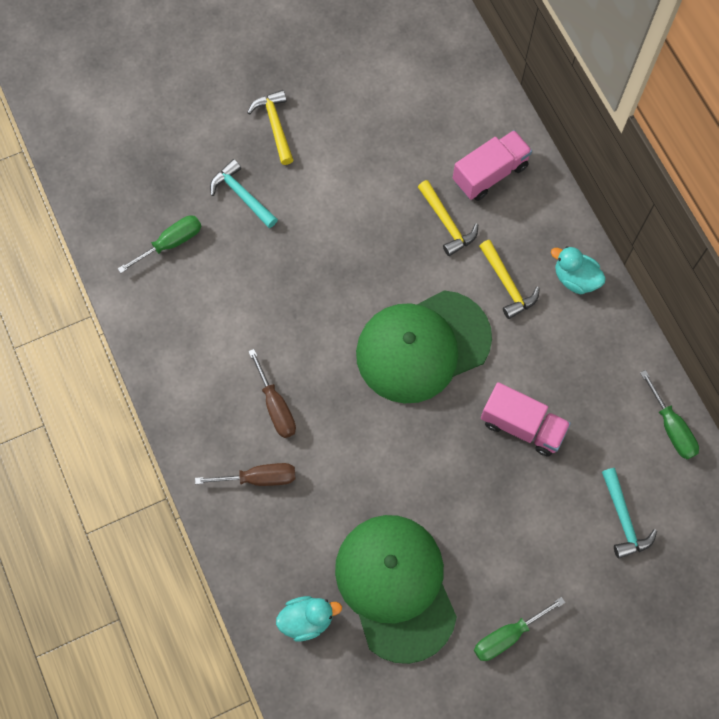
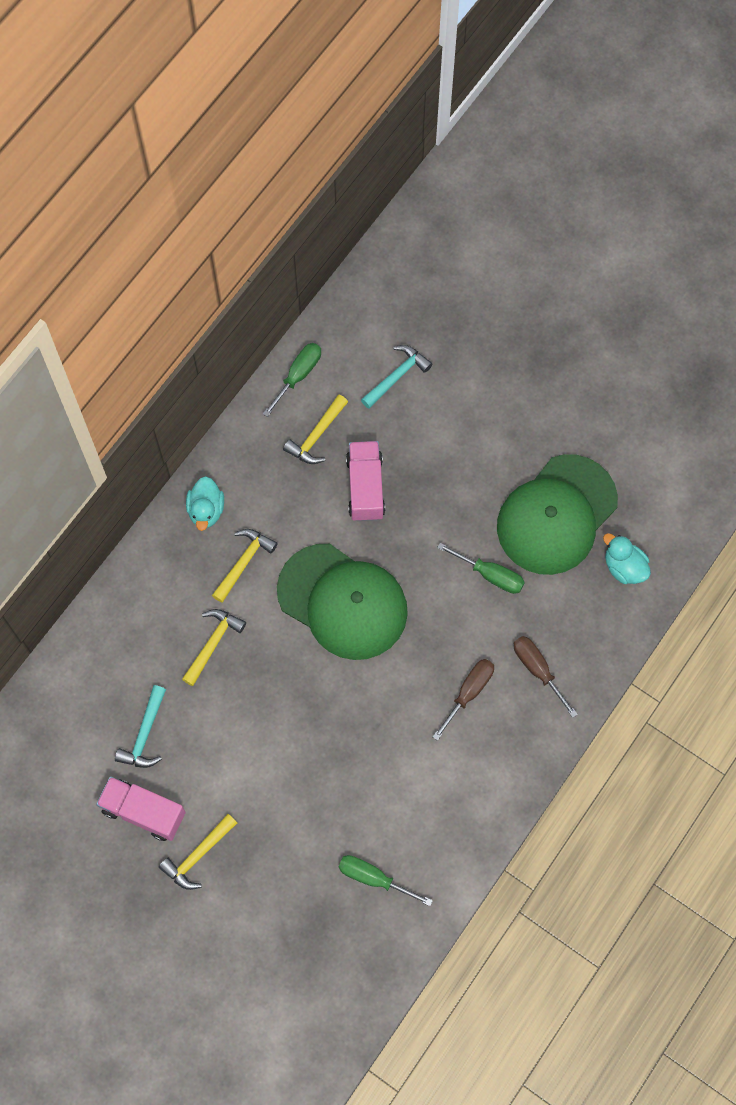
camera: 120 degrees left, 0 degrees up
(242, 195) = (288, 842): turquoise hammer -> turquoise hammer (145, 734)
(490, 174) = (141, 632): pink truck -> pink truck (143, 812)
(507, 635) = (541, 415): green screwdriver -> green screwdriver (490, 575)
(599, 411) = (316, 435): none -> yellow hammer

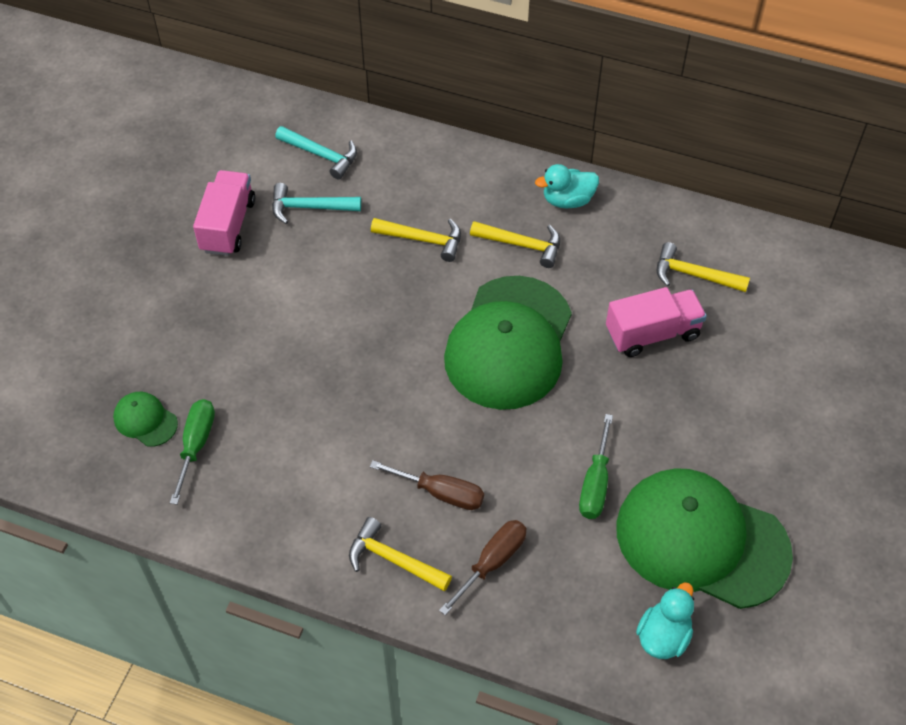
camera: 75 degrees right, 15 degrees down
(198, 855) = (191, 280): yellow hammer -> yellow hammer (394, 560)
(298, 375) = (756, 242): green screwdriver -> none
(337, 917) = (145, 420): none -> green cap
(397, 376) = (801, 333): turquoise hammer -> turquoise hammer (321, 155)

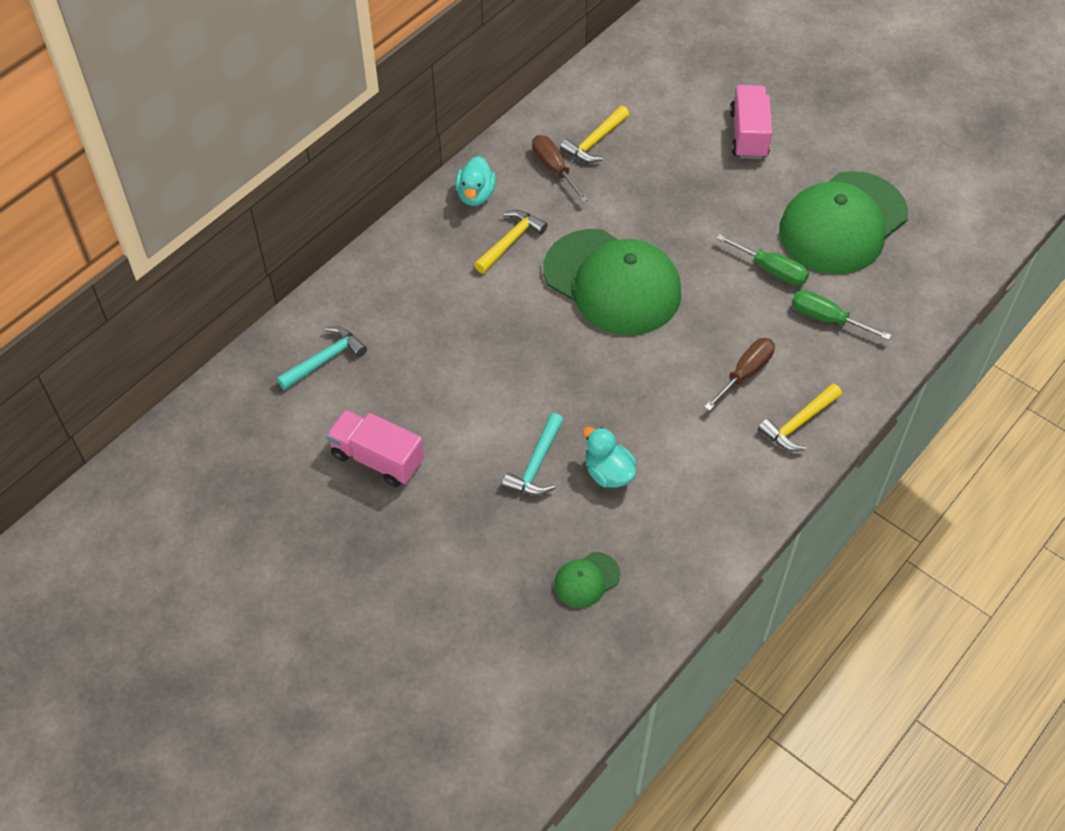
camera: 70 degrees left, 0 degrees up
(196, 445) = (630, 543): green screwdriver -> green screwdriver (826, 318)
(309, 207) = (388, 386): turquoise hammer -> turquoise hammer (536, 464)
(423, 240) = (470, 310): yellow hammer -> none
(492, 562) = (821, 358): brown screwdriver -> brown screwdriver (554, 169)
(652, 334) = (642, 187): pink truck -> pink truck (748, 135)
(663, 636) = (915, 273): turquoise duck -> turquoise duck (608, 473)

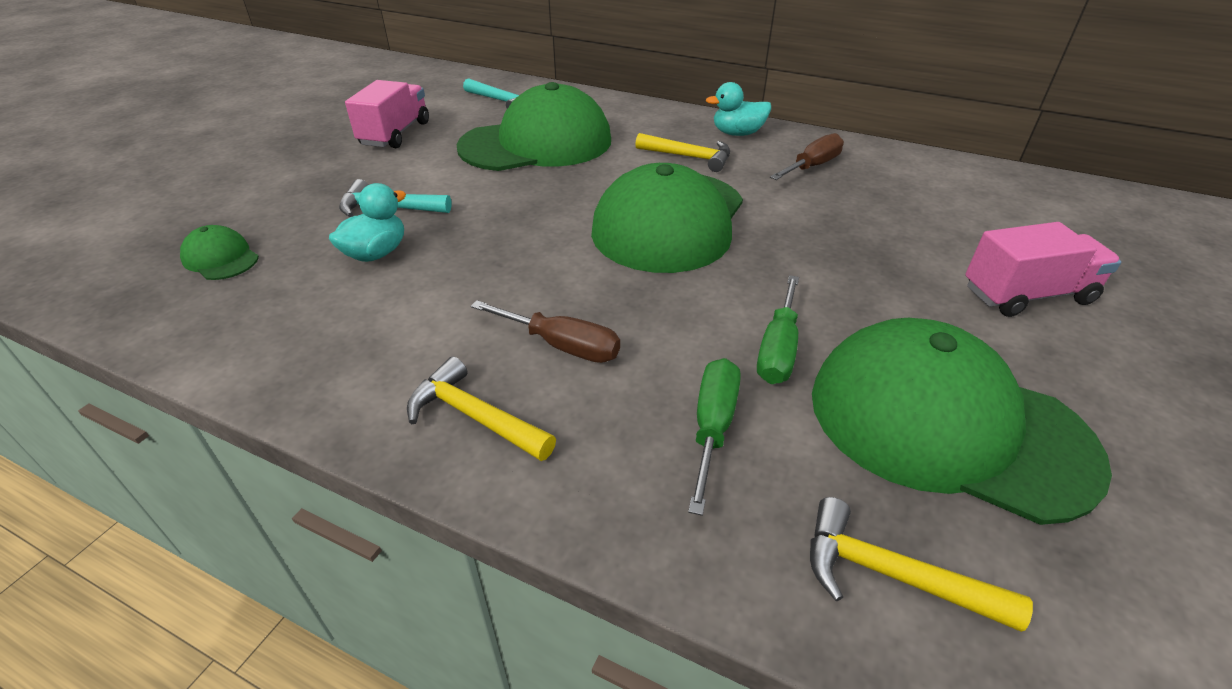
camera: 75 degrees right, 15 degrees down
(444, 345) = (536, 144): none -> green cap
(595, 141) = (878, 184): yellow hammer -> yellow hammer (891, 574)

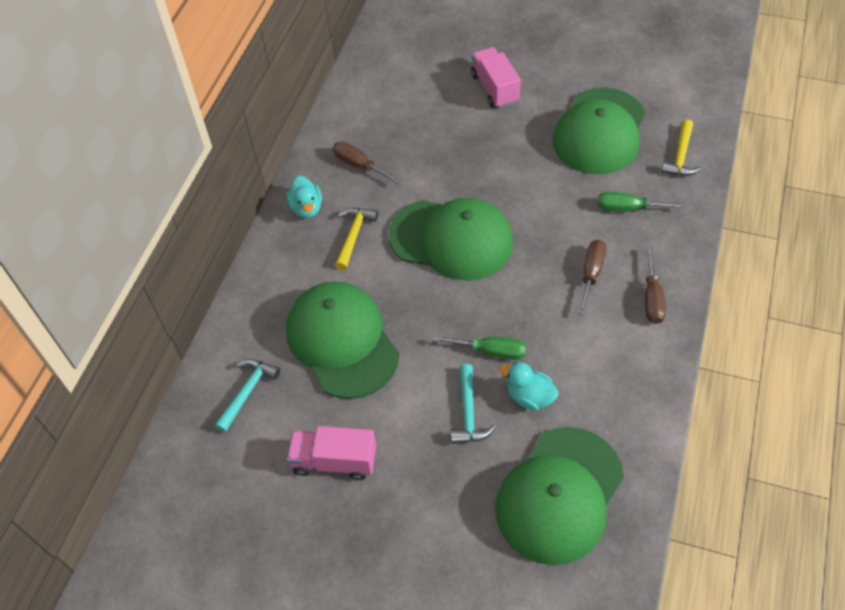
camera: 95 degrees left, 15 degrees up
(221, 258) = (559, 495): green cap -> green cap, size x2.42
(475, 416) = (652, 298): yellow hammer -> brown screwdriver
(778, 349) = (567, 185): green screwdriver -> green screwdriver (490, 351)

